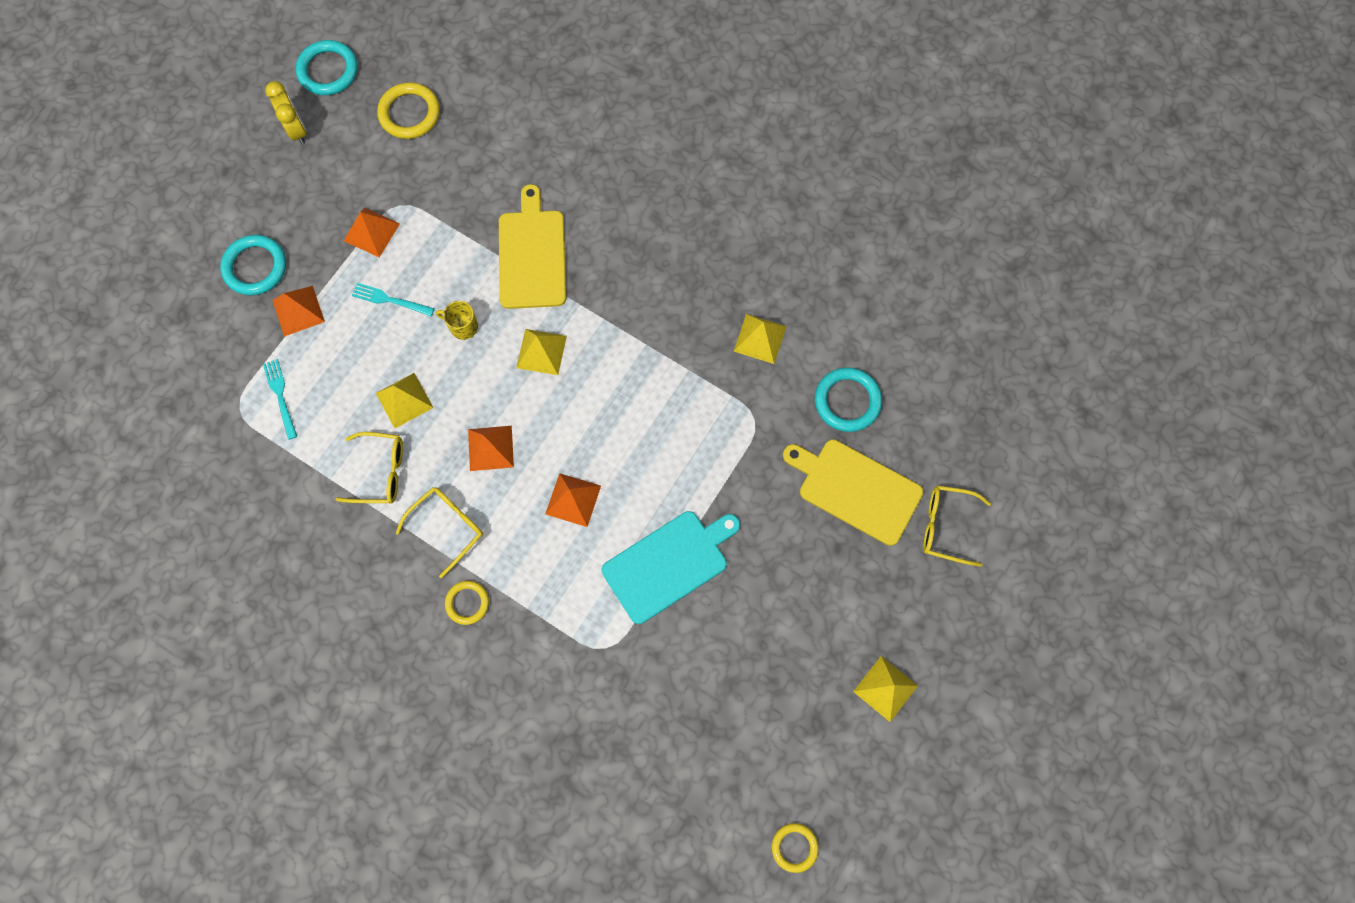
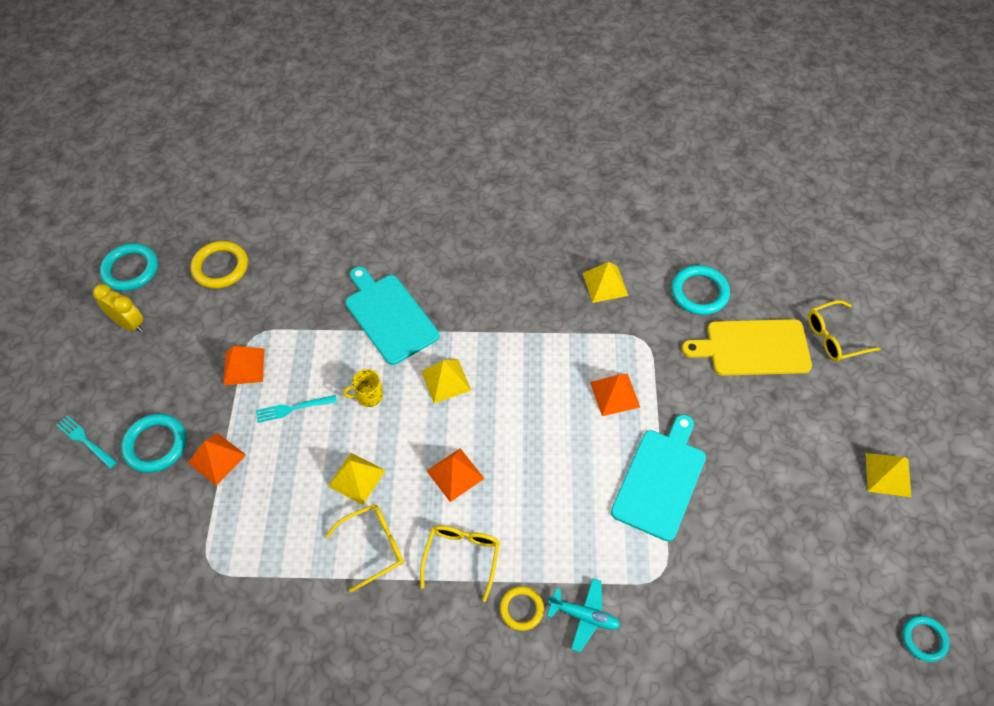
camera: 30 degrees left, 15 degrees down
(280, 396) = (243, 535): turquoise fork -> turquoise fork (85, 440)
(515, 641) = (584, 616): none -> turquoise plane
(532, 255) = (389, 316): yellow cutting board -> turquoise cutting board
(573, 500) = (550, 475): orange pyramid -> orange pyramid (615, 394)
(794, 847) = (924, 639): yellow ring -> turquoise ring

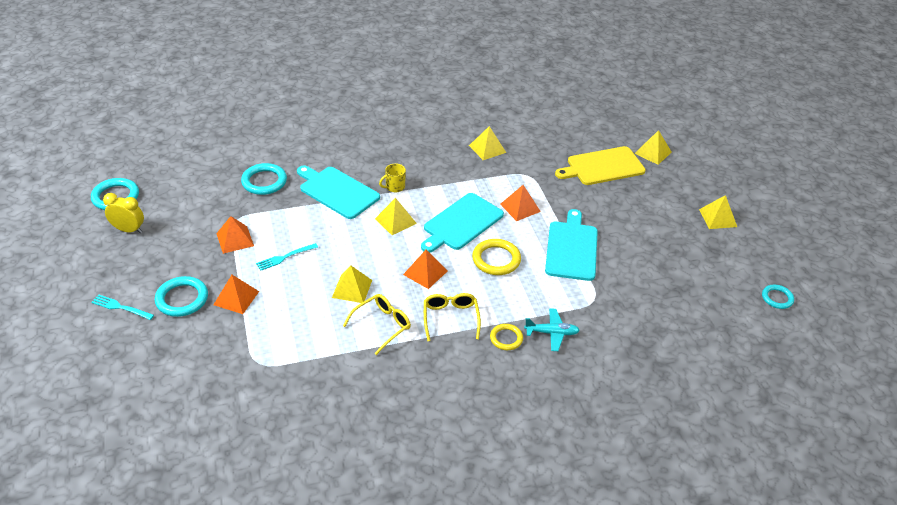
camera: 20 degrees left, 15 degrees down
(220, 267) = (191, 184): yellow ring -> yellow ring (496, 259)
(369, 396) = (341, 240): yellow mug -> yellow mug (394, 187)
(528, 403) = (461, 223): none -> turquoise cutting board
(699, 292) = (554, 143): turquoise ring -> turquoise ring (264, 181)
(834, 337) = (653, 152): yellow glasses -> yellow pyramid

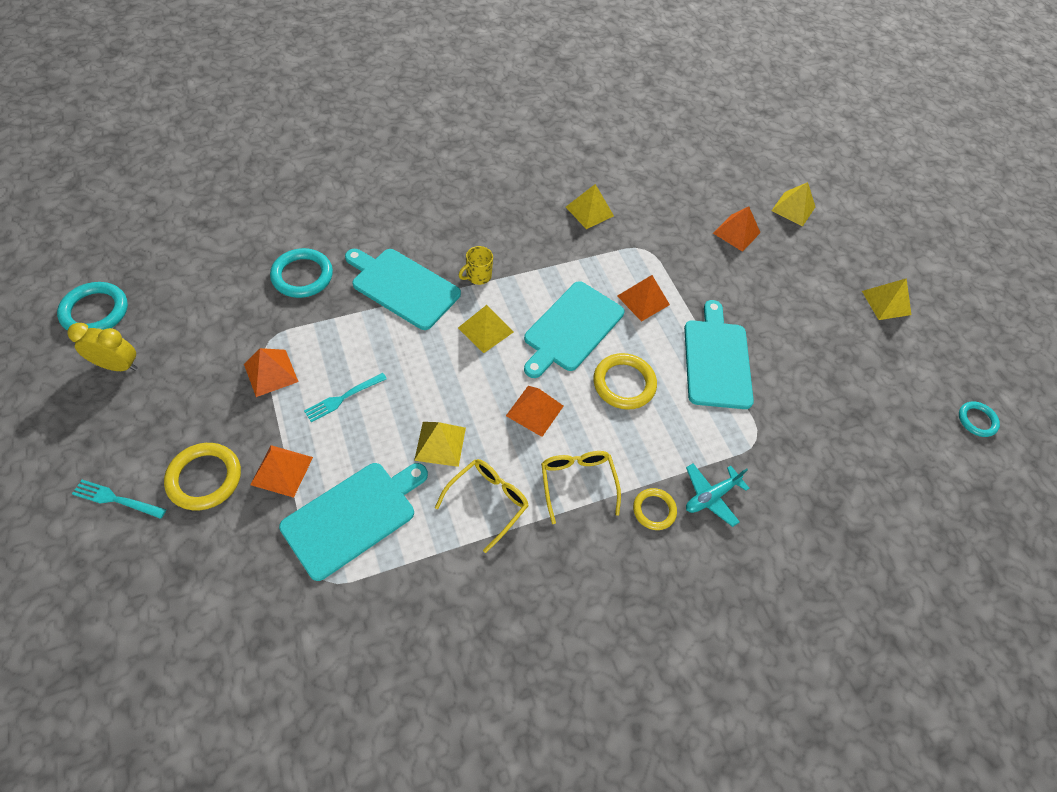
camera: 10 degrees left, 15 degrees up
(182, 299) = (204, 478): turquoise ring -> yellow ring
(283, 328) = (353, 516): none -> turquoise cutting board
(551, 333) = (711, 496): turquoise plane -> turquoise plane turned 150 degrees clockwise
(603, 167) = (736, 232): yellow cutting board -> orange pyramid

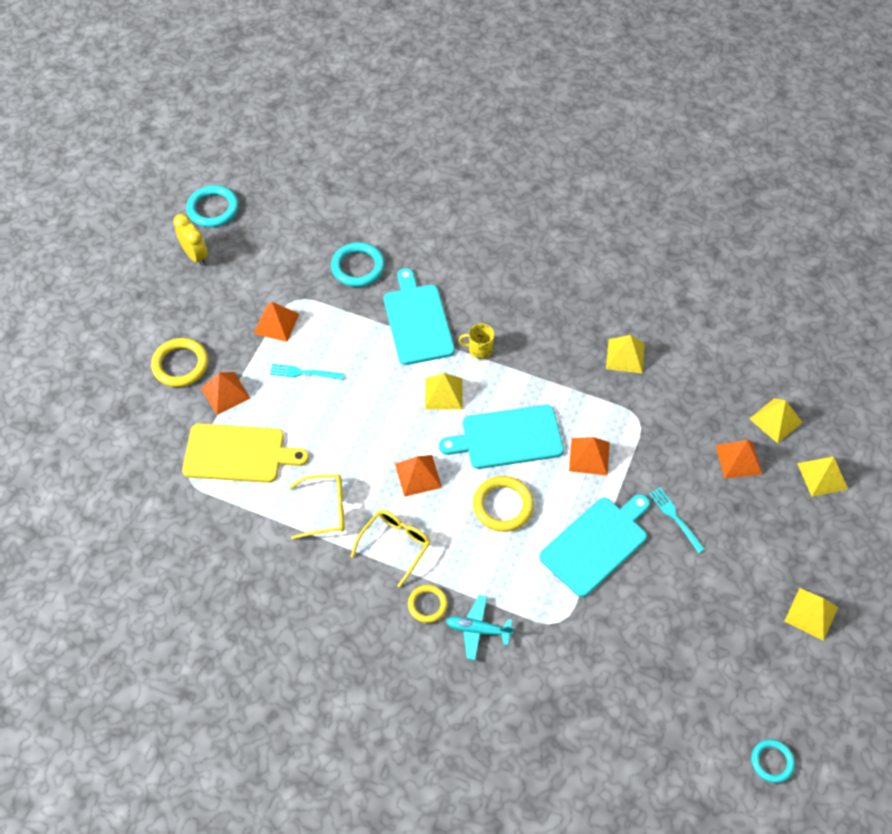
camera: 50 degrees right, 0 degrees up
(116, 499) = (126, 342): turquoise fork -> turquoise fork (675, 517)
(353, 516) = (238, 453): turquoise cutting board -> yellow cutting board
(440, 443) = (334, 449): yellow pyramid -> yellow pyramid (776, 420)

